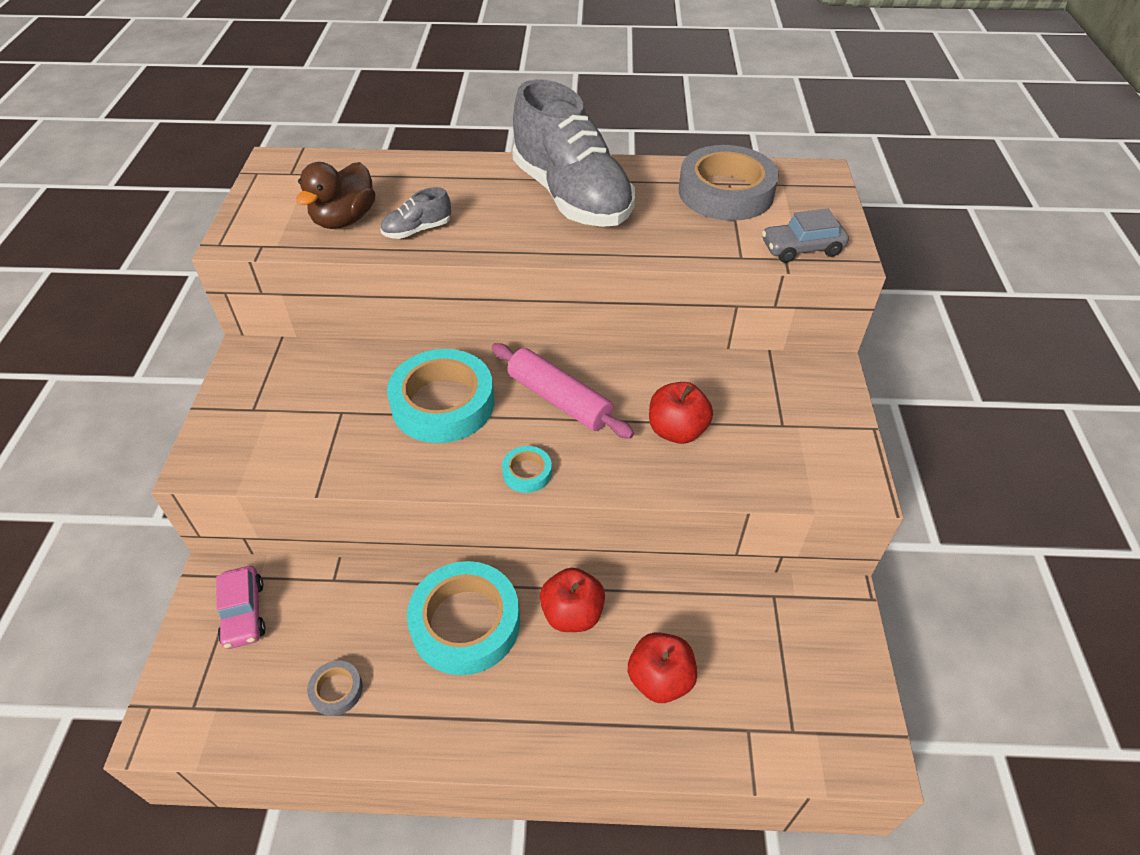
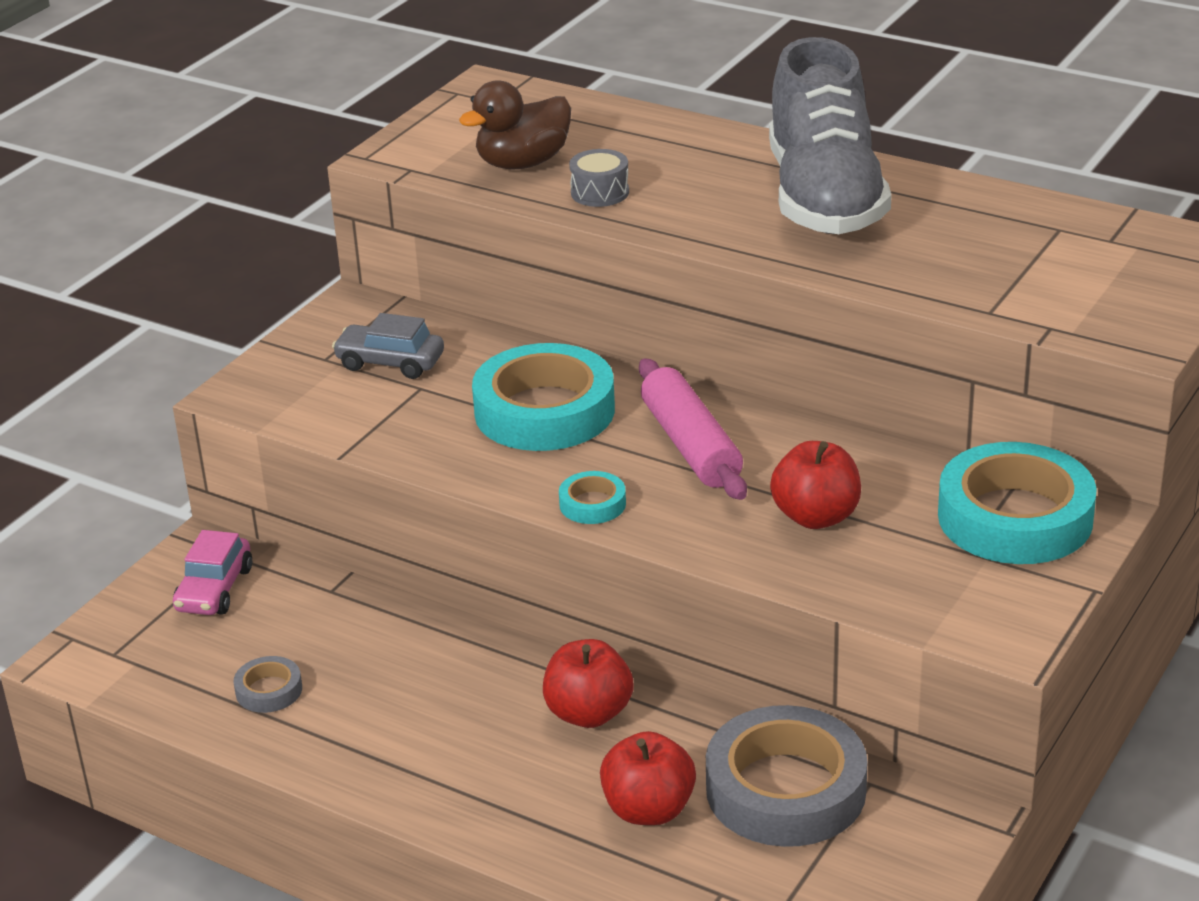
camera: 30 degrees right, 15 degrees down
(417, 230) = (600, 192): grey shoe -> grey drum
(465, 623) = (454, 679): turquoise tape -> turquoise tape (1015, 517)
(726, 192) = (1043, 238): grey tape -> grey tape (785, 789)
(801, 248) = (1085, 322): grey car -> grey car (390, 362)

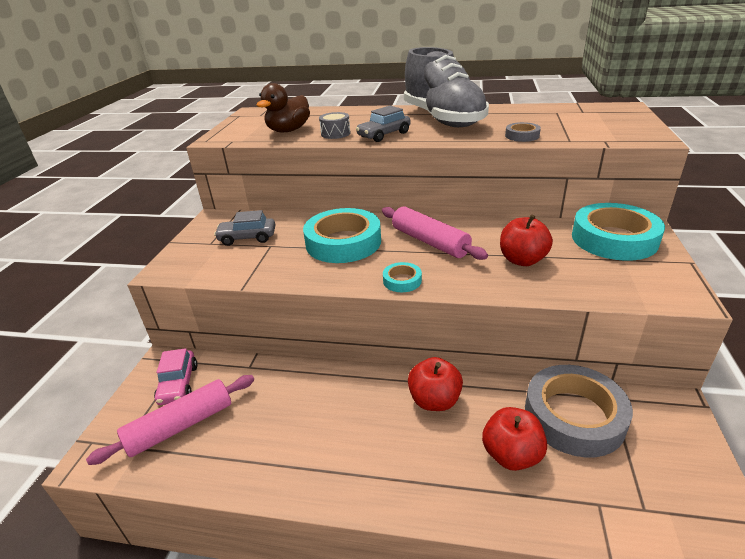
camera: 20 degrees left, 0 degrees up
(200, 650) = (181, 426): none -> pink rolling pin
(269, 690) = (235, 442): grey tape -> grey tape (522, 136)
(681, 217) = (384, 135): none -> grey car

